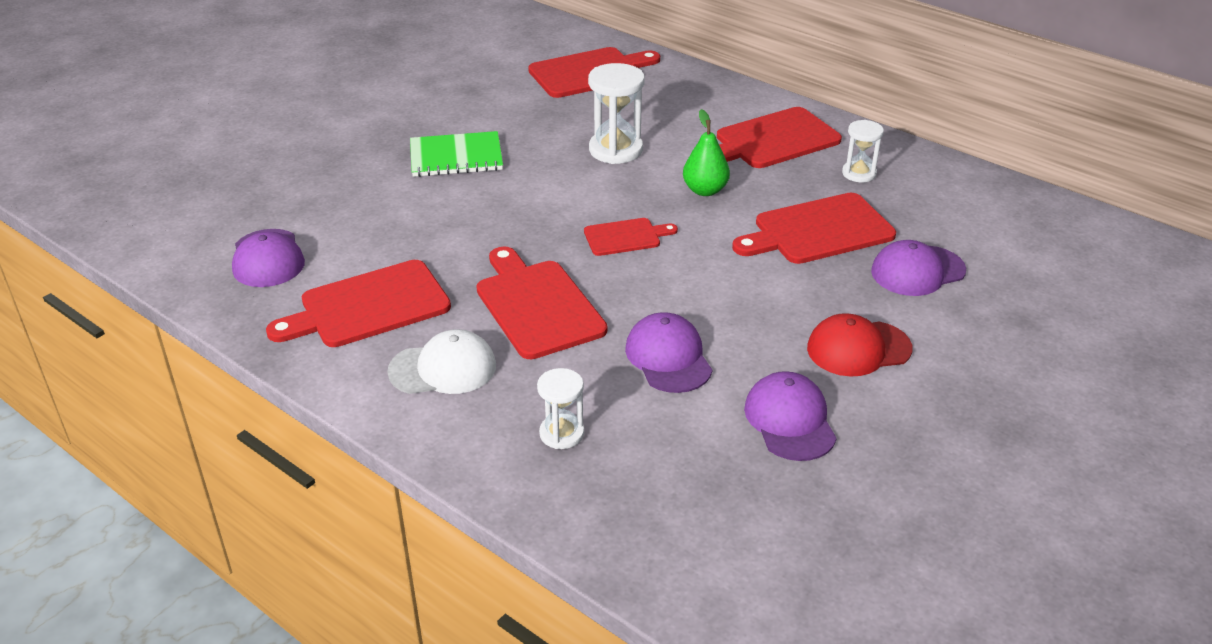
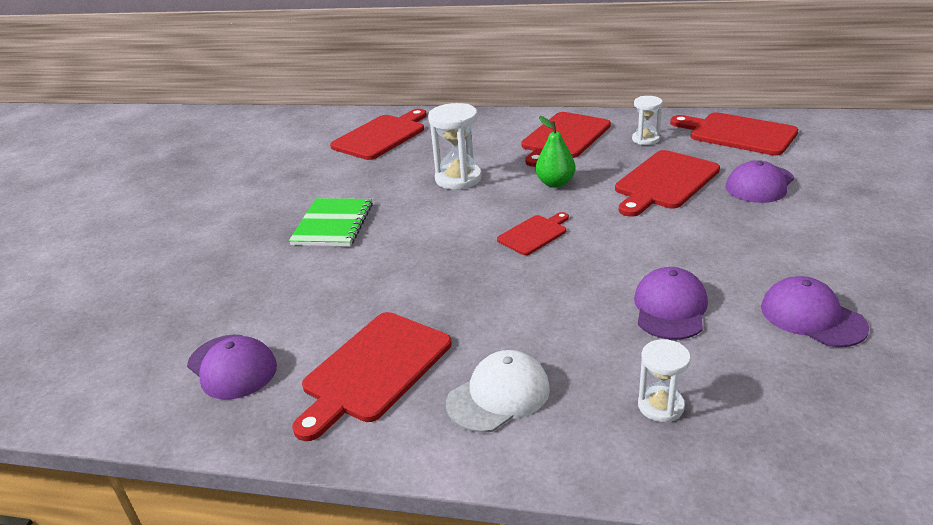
camera: 25 degrees left, 5 degrees down
(456, 157) = (333, 224): green notebook -> green notebook turned 45 degrees counterclockwise
(537, 305) = (522, 310): red cutting board -> red cutting board (737, 134)
(668, 357) = (670, 308): purple cap -> purple cap turned 60 degrees clockwise
(858, 348) = (789, 247): red cap -> none

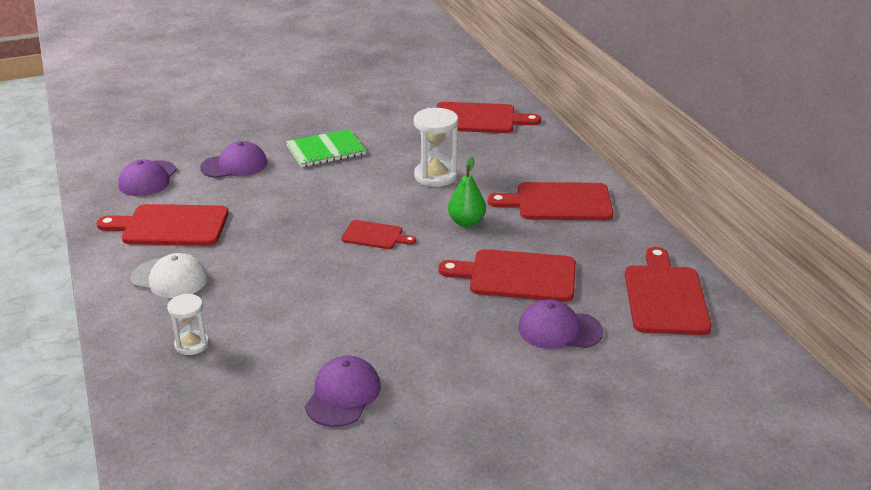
camera: 55 degrees right, 0 degrees up
(645, 139) = (598, 246): white hourglass -> none
(670, 308) = (311, 323): purple cap -> purple cap (234, 165)

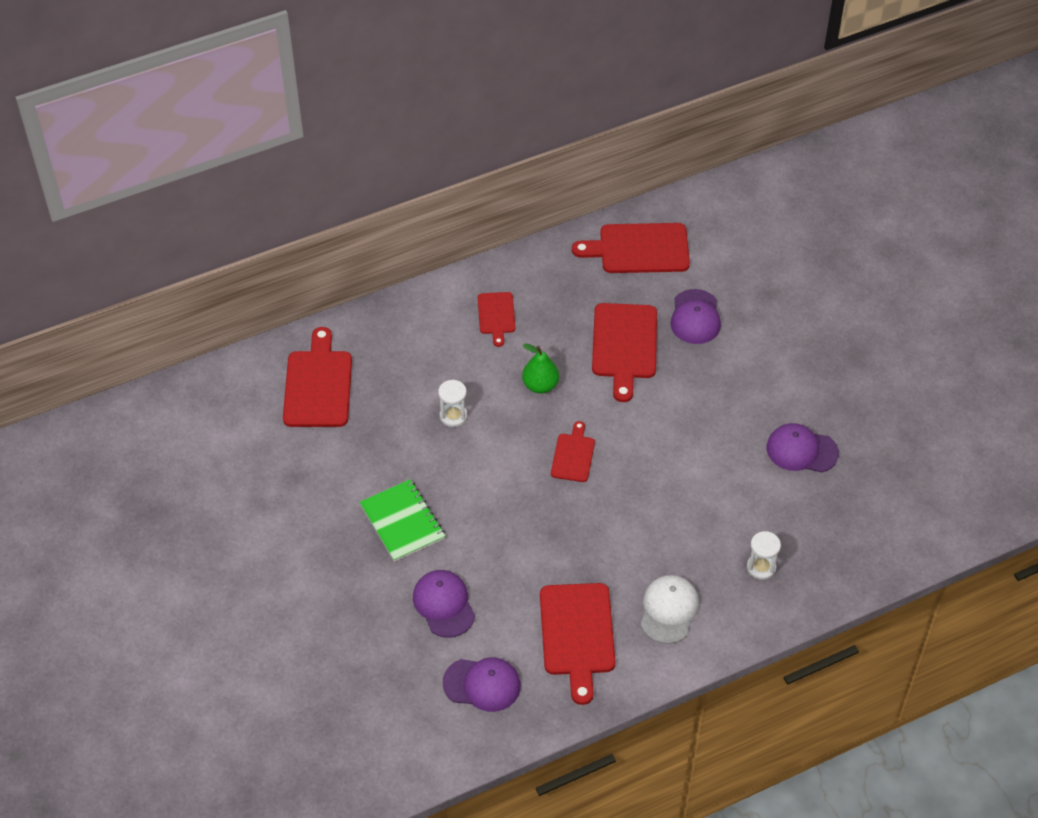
camera: 95 degrees left, 20 degrees up
(435, 176) = (453, 416): white hourglass -> white hourglass, size x0.61
(558, 202) = (496, 316): red cutting board -> red cutting board, size x0.57

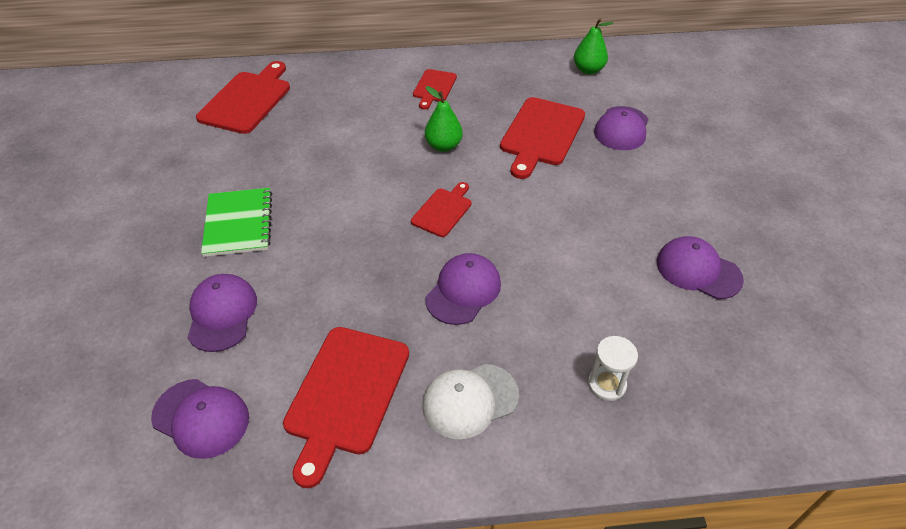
camera: 20 degrees right, 5 degrees down
(453, 416) = (347, 150): white hourglass -> none
(625, 525) = (463, 291): none -> purple cap
(639, 249) = (588, 70): red cutting board -> green pear
(669, 610) = (470, 400): white cap -> white cap turned 150 degrees counterclockwise

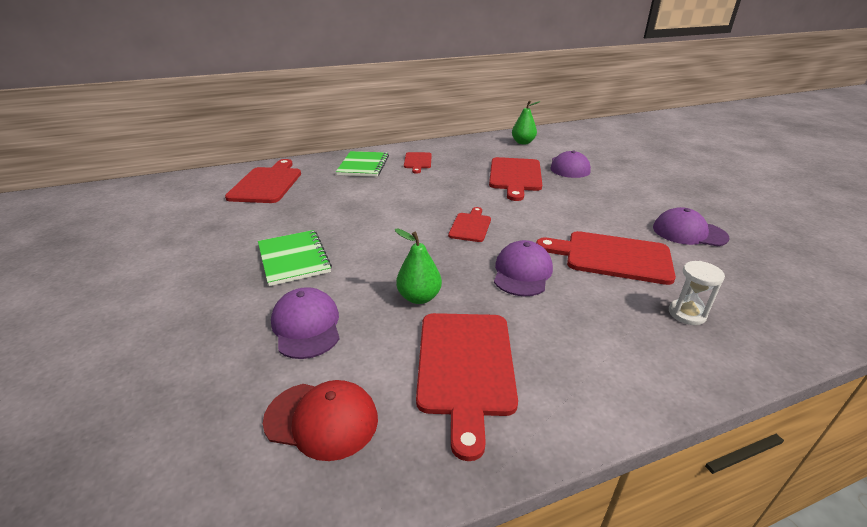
camera: 15 degrees left, 15 degrees down
(201, 418) = (322, 419): purple cap -> red cap
(366, 85) = (363, 165): none -> green notebook
(443, 146) = (446, 190): green pear -> green pear (419, 297)
(470, 400) = (583, 348): white cap -> none
(577, 289) = (611, 257): none -> red cutting board

